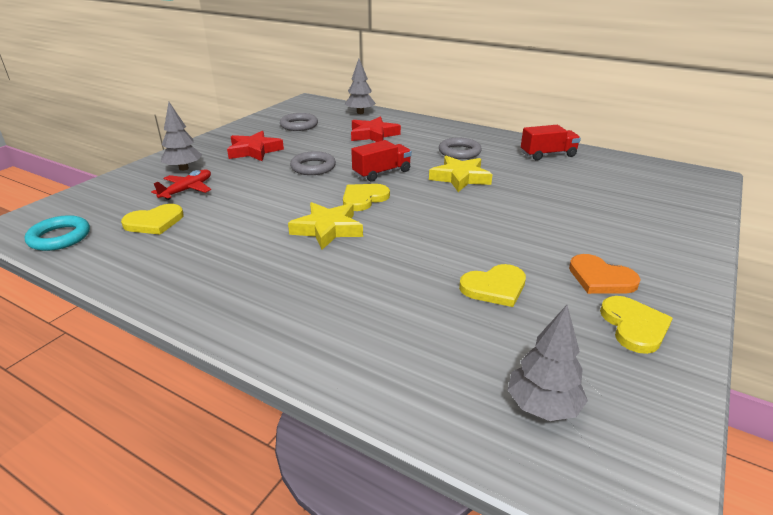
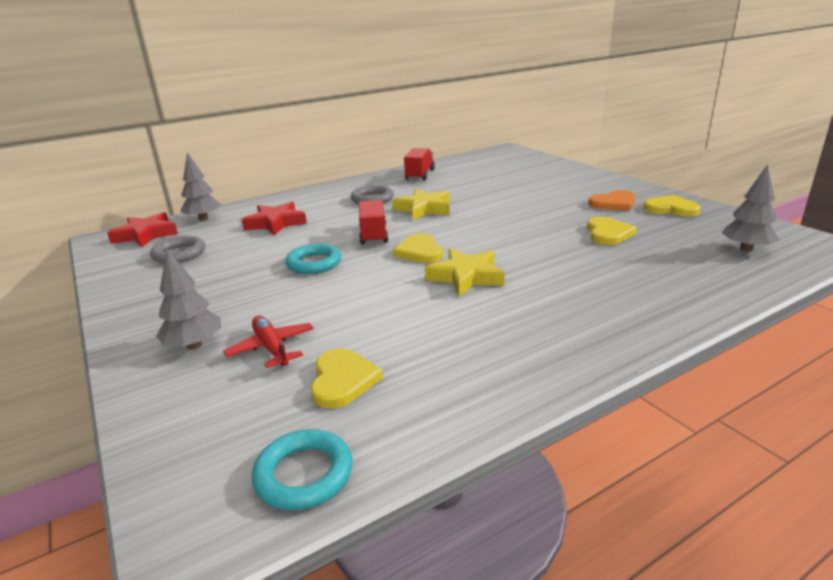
camera: 60 degrees left, 5 degrees down
(254, 151) = (213, 290): red star -> red star (146, 235)
(313, 167) = (314, 263): grey ring -> turquoise ring

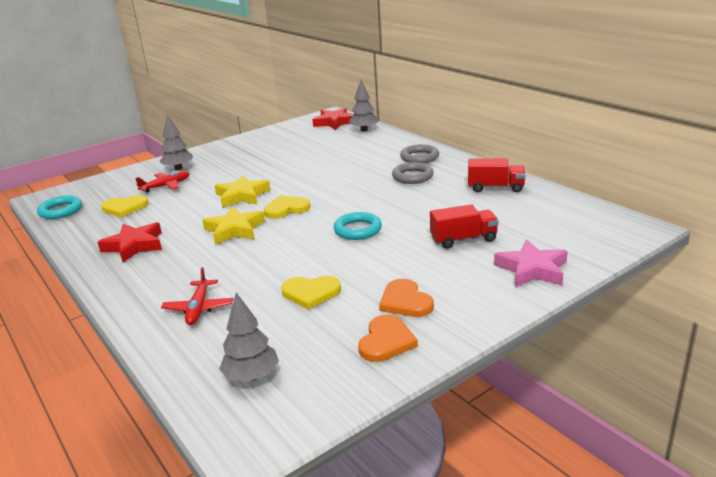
camera: 85 degrees right, 0 degrees up
(179, 254) = (299, 138): grey ring -> grey ring (419, 157)
(275, 223) = (353, 152): red star -> red star (134, 246)
(314, 263) = (274, 177): turquoise ring -> turquoise ring (357, 230)
(373, 235) = (323, 188): red truck -> red truck (463, 239)
(424, 209) = (385, 201): yellow star -> yellow star (242, 196)
(561, 172) = (532, 269): none -> pink star
(651, 281) = (199, 308): none -> red plane
(671, 209) = (386, 341): yellow heart -> orange heart

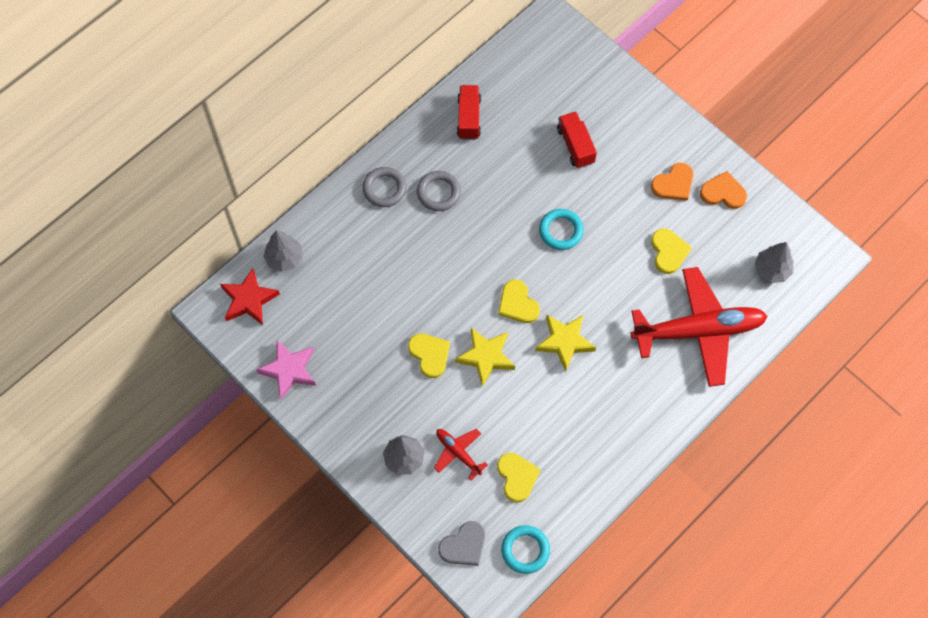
camera: 100 degrees left, 40 degrees up
(90, 188) = (463, 545): none -> grey heart
(134, 246) = (601, 428): red star -> none
(199, 308) = (698, 330): red plane -> red plane, size x2.23
(258, 175) = (430, 354): none -> yellow heart
(532, 269) = (621, 99): pink star -> pink star (289, 370)

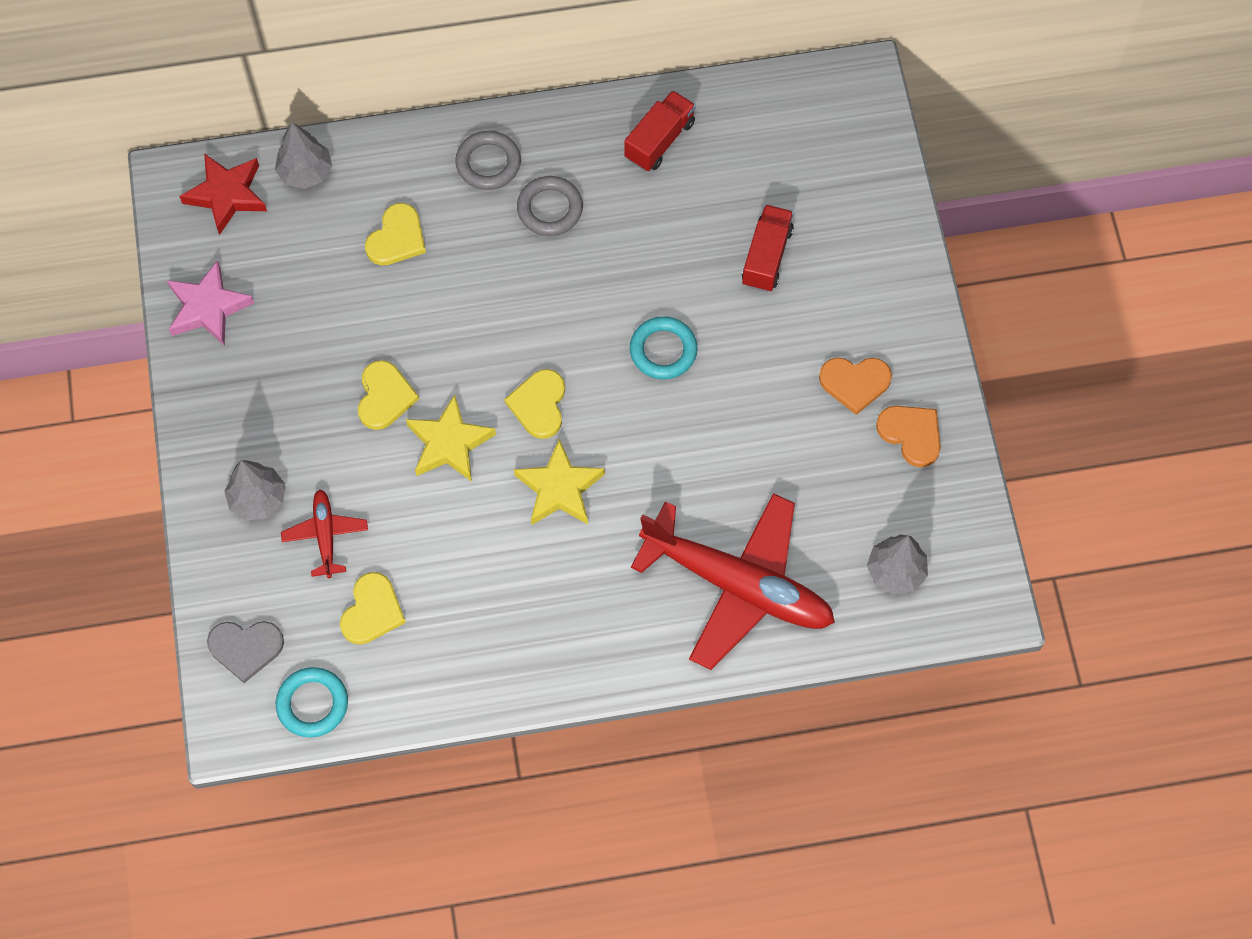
camera: 35 degrees right, 0 degrees up
(668, 251) = (779, 463): yellow heart -> yellow heart (397, 238)

